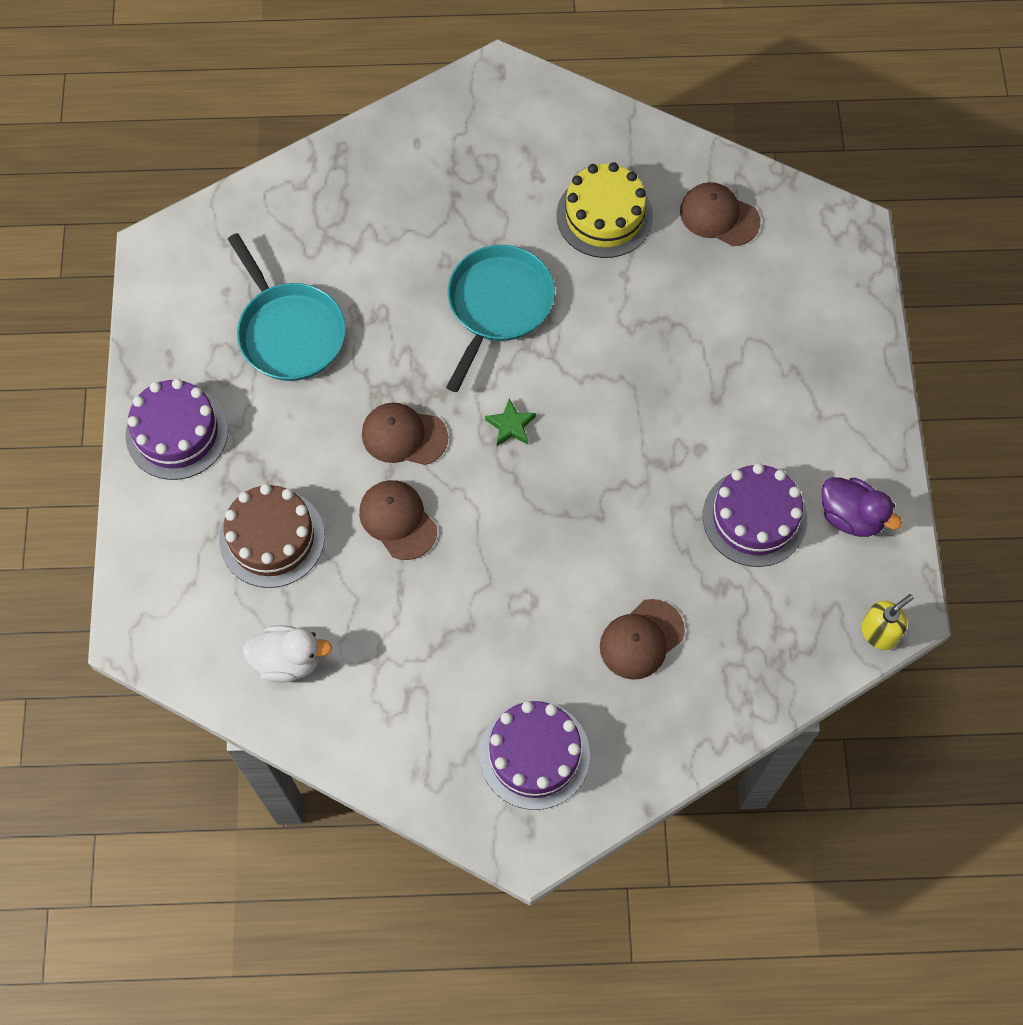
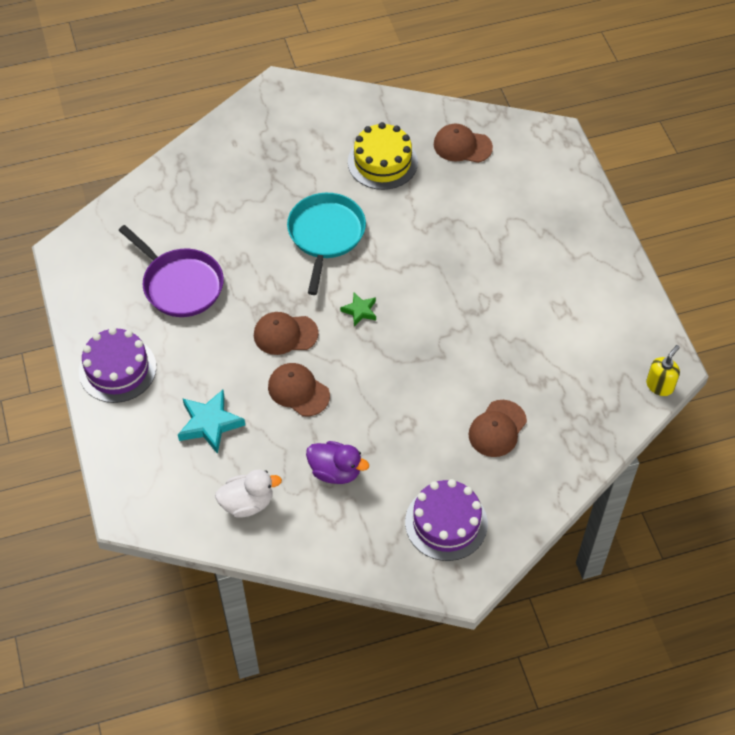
camera: 15 degrees left, 10 degrees down
(272, 538) = (209, 424): brown cake -> turquoise star
(289, 332) = (180, 284): turquoise pan -> purple pan
(754, 517) = (550, 332): purple cake -> none
(851, 516) = (616, 316): purple duck -> purple duck (335, 471)

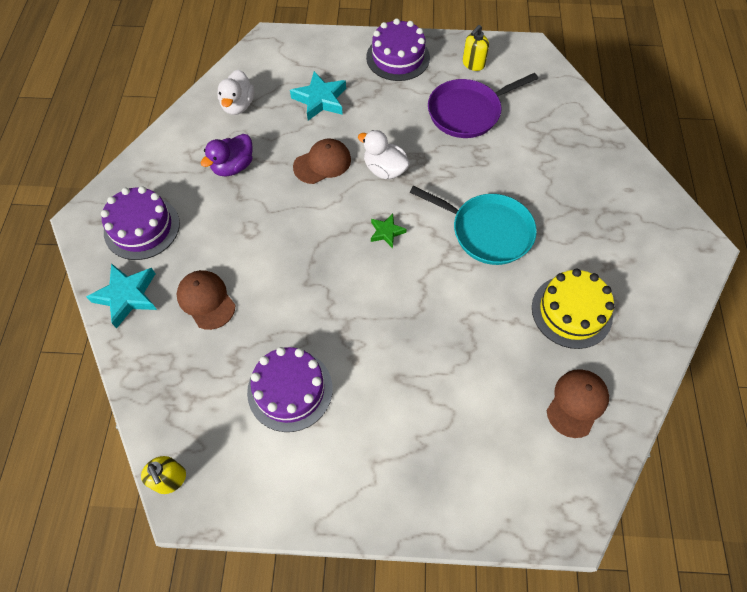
camera: 110 degrees right, 5 degrees up
(106, 296) = (473, 64): none -> yellow soap dispenser
(285, 334) = (384, 169): brown cap -> white duck
(525, 497) = (127, 296): none -> turquoise star
(547, 332) = (290, 390): none -> purple cake

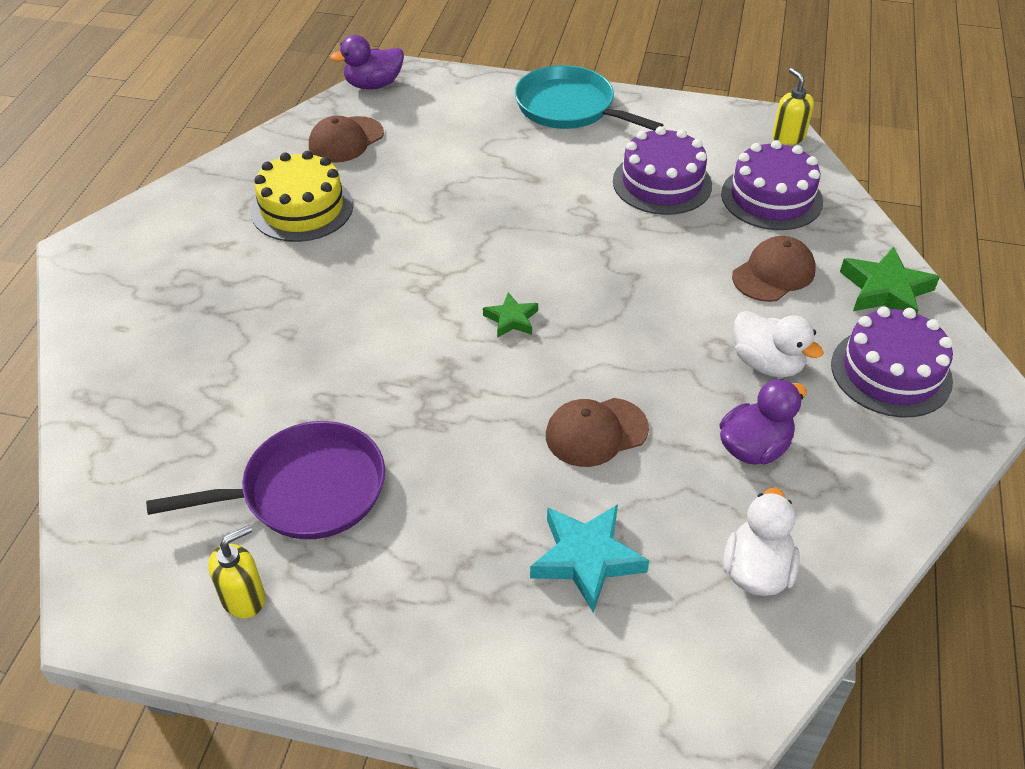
camera: 170 degrees left, 15 degrees down
(127, 296) = (885, 290): turquoise star -> green star
(206, 300) = (773, 273): brown cap -> brown cap turned 105 degrees counterclockwise
(384, 169) = (491, 407): white duck -> white duck (767, 364)
(398, 57) = (399, 642): purple cake -> purple cake (771, 197)
(487, 231) = (364, 302): turquoise pan -> turquoise pan (569, 107)
(590, 498) = (373, 85): none -> purple duck

